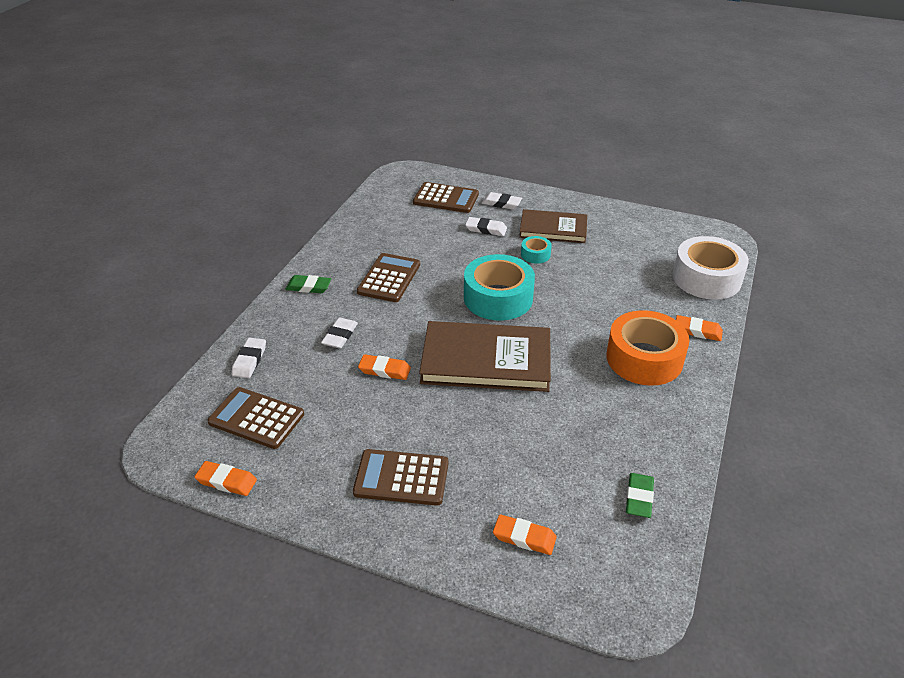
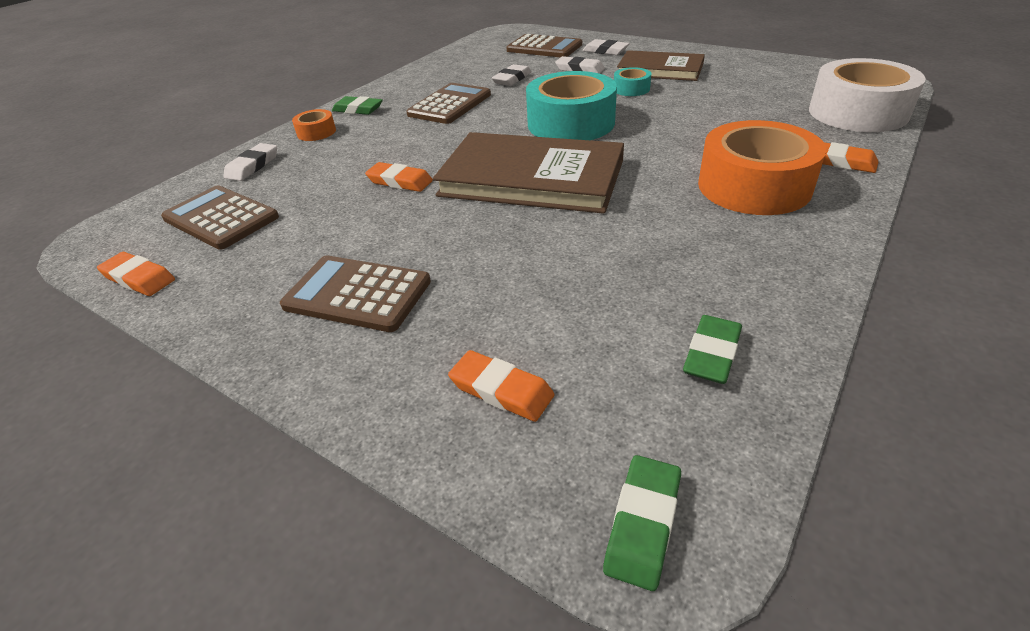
camera: 15 degrees right, 0 degrees up
(285, 317) = (316, 132): none -> orange tape
(340, 336) = (366, 149): white eraser -> white eraser (512, 79)
(622, 603) = (643, 524): none -> green eraser

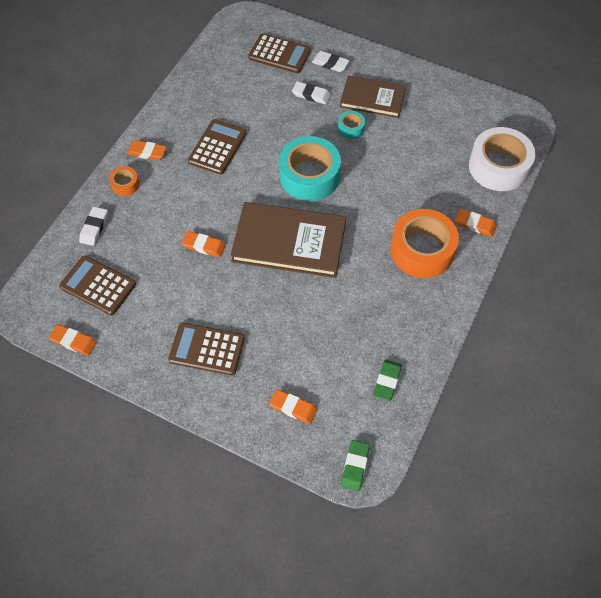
camera: 10 degrees left, 20 degrees up
(358, 109) = (147, 152): green eraser -> orange eraser
(512, 79) = (259, 108): white eraser -> none

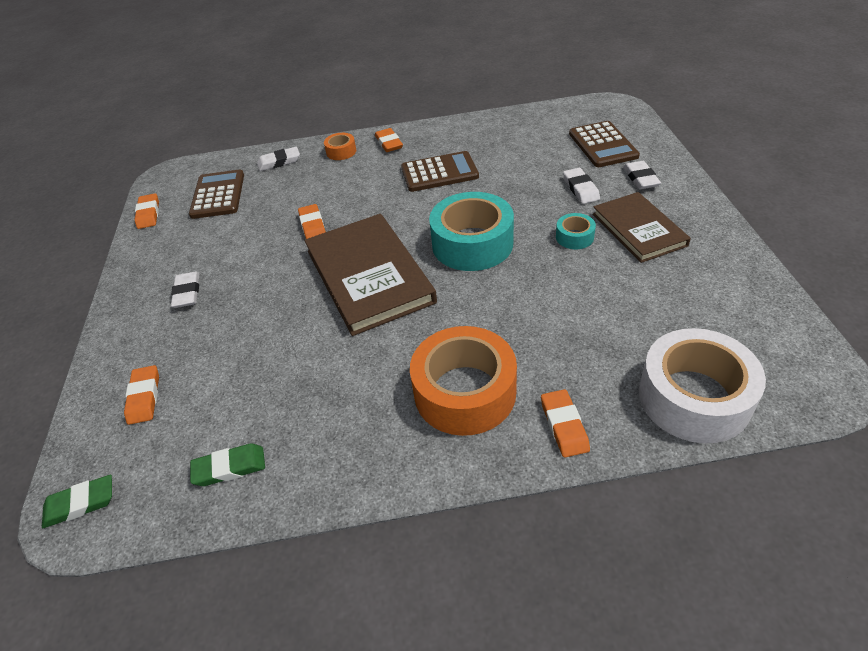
camera: 60 degrees right, 15 degrees down
(207, 349) = (187, 292): brown calculator -> white eraser

